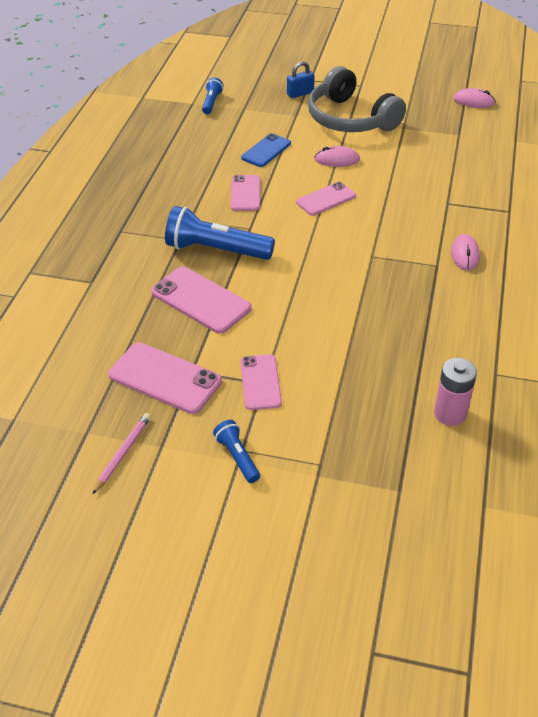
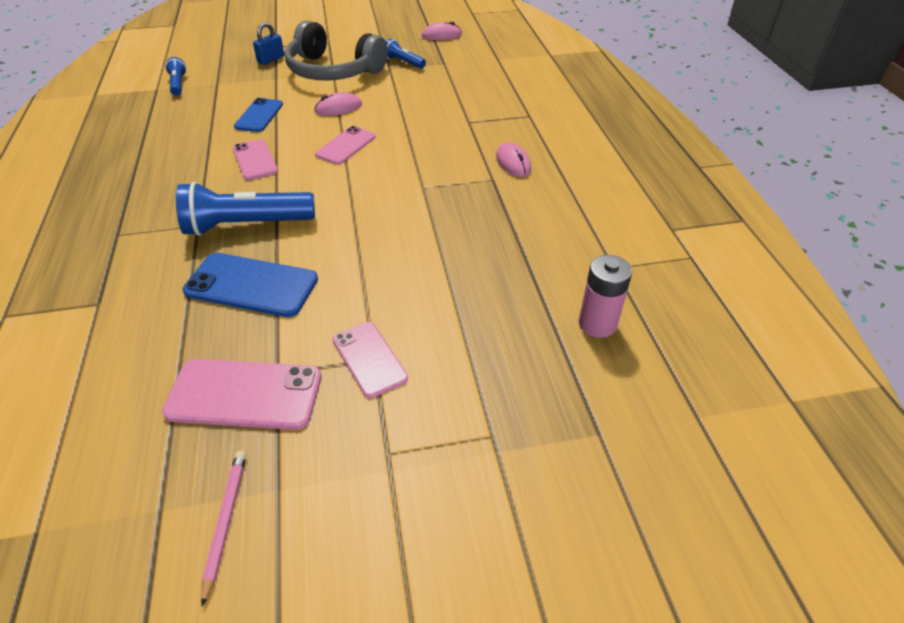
camera: 25 degrees left, 0 degrees up
(200, 300) = (251, 285): pink phone -> blue phone
(237, 457) = (386, 465): blue flashlight -> blue flashlight (403, 62)

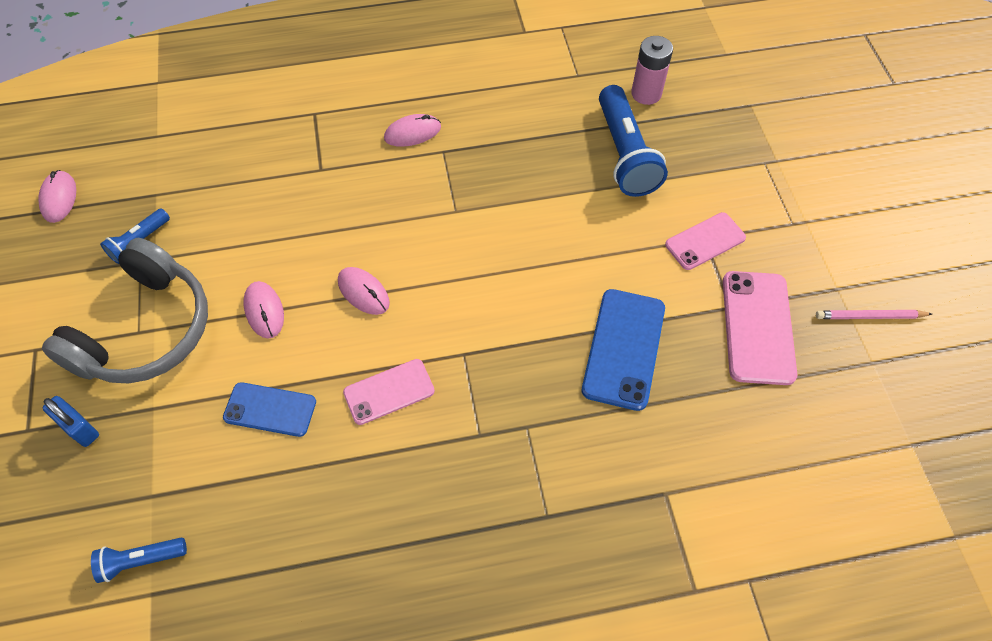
camera: 90 degrees left, 15 degrees up
(246, 225) = (526, 374): blue flashlight -> blue flashlight (624, 154)
(346, 146) = (363, 292): pink phone -> pink mouse

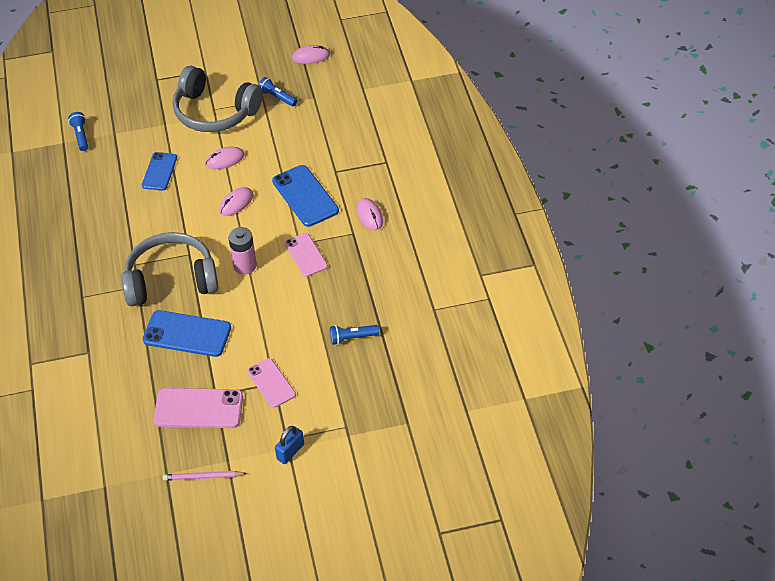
camera: 90 degrees right, 10 degrees down
(79, 428) = (156, 98): blue padlock -> blue padlock (290, 451)
(363, 205) = (305, 196): none -> blue phone
(389, 391) = (166, 221): pink phone -> pink phone (306, 255)
(516, 377) = (171, 280): none -> grey headphones
(624, 154) = (352, 338): blue flashlight -> blue flashlight, size x0.51
(646, 94) = (416, 353): pink battery -> pink battery (245, 266)
(869, 316) = (203, 477): pink pencil -> pink pencil turned 90 degrees counterclockwise

